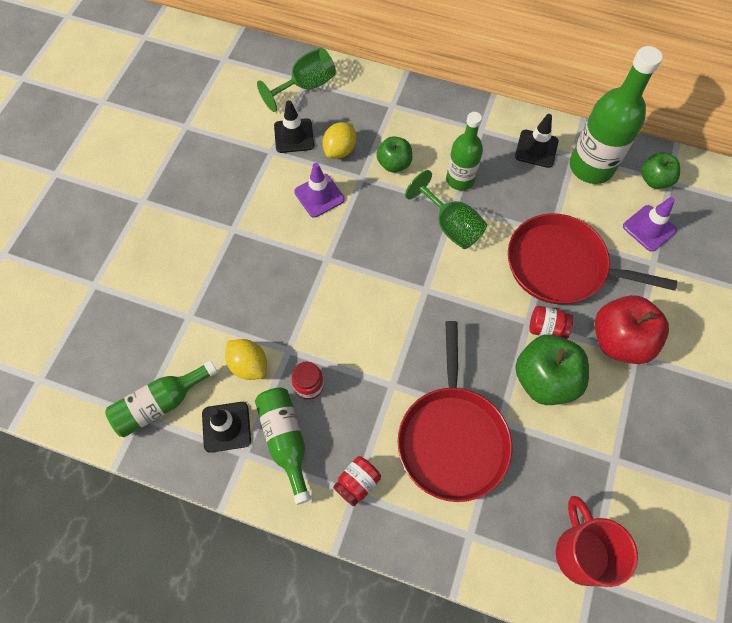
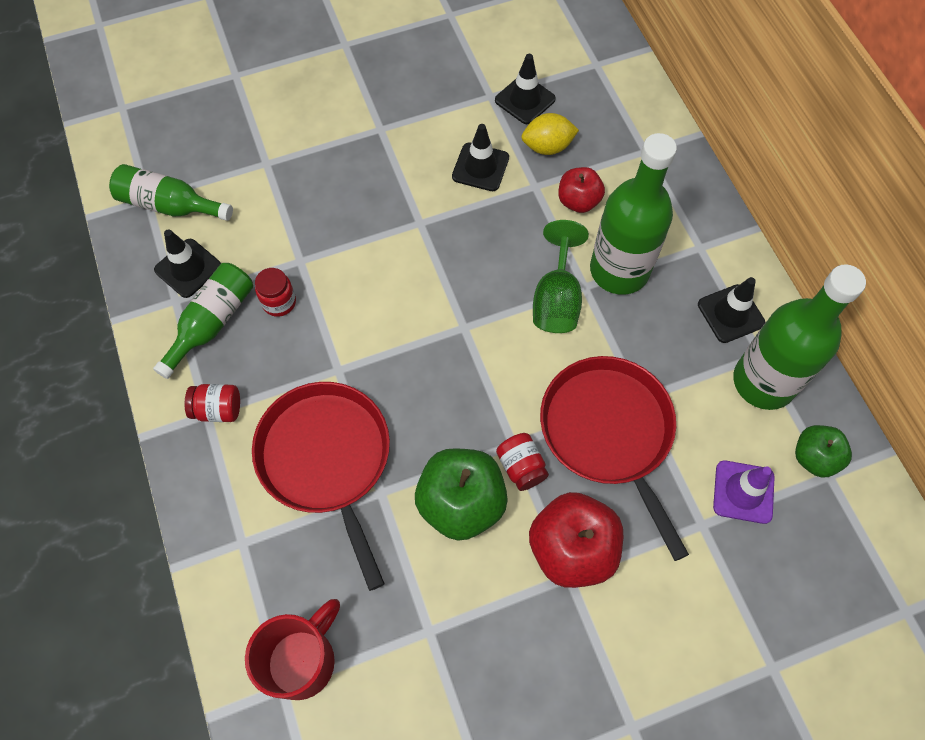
camera: 50 degrees right, 0 degrees up
(249, 365) = (259, 241): yellow lemon -> none
(306, 86) = (590, 67): green goblet -> none
(319, 195) = (480, 167): purple traffic cone -> black traffic cone
(394, 164) = (578, 201): green apple -> red apple
(452, 438) = (327, 459): red pan -> red pan turned 105 degrees clockwise
(460, 179) = (619, 270): green bottle -> green bottle, size x1.60

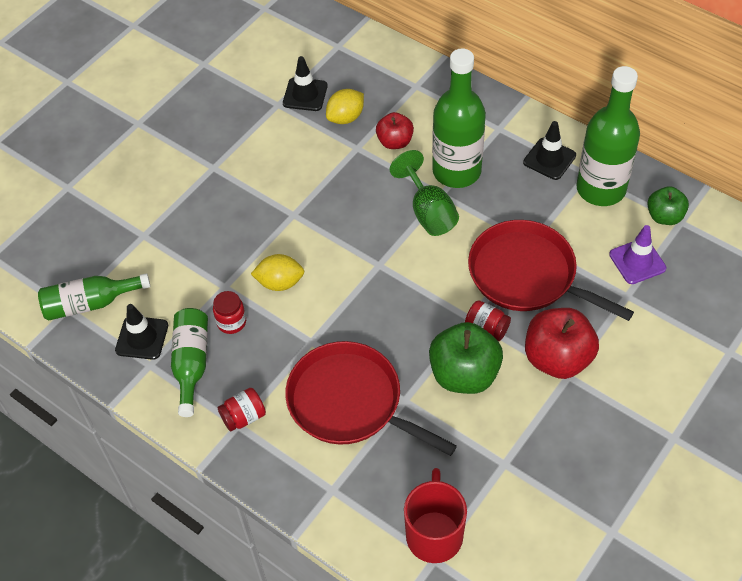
camera: 30 degrees left, 10 degrees down
(354, 288) = (280, 282): none -> yellow lemon
(480, 167) = (308, 155): black traffic cone -> none

